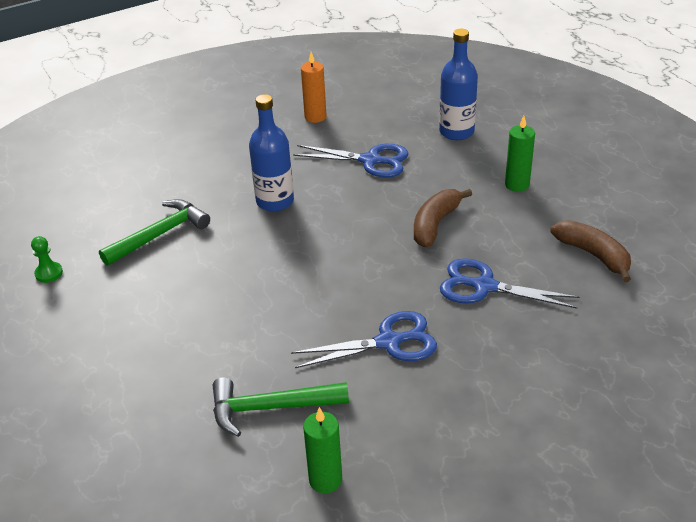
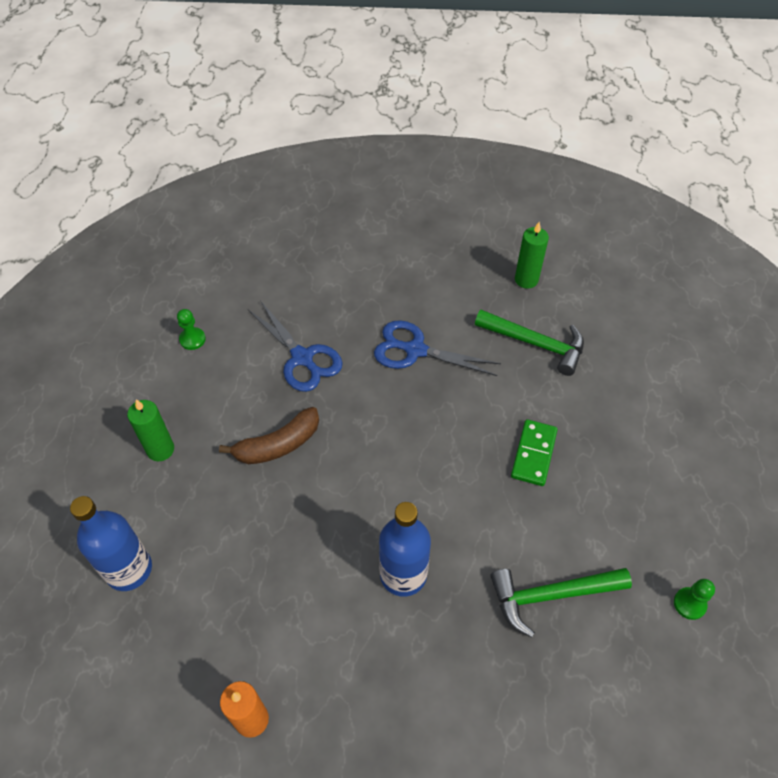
camera: 150 degrees left, 15 degrees up
(219, 311) = (534, 454): none -> green domino
(370, 161) = (258, 579): blue scissors -> none
(593, 255) = (192, 339): brown banana -> green pawn

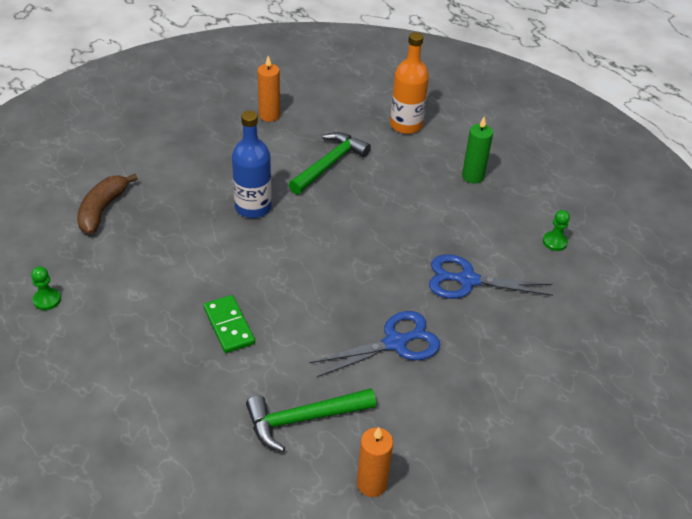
camera: 135 degrees right, 10 degrees down
(129, 569) = (406, 125): blue bottle -> orange bottle
(278, 445) = (409, 221): brown banana -> brown banana (102, 209)
(526, 280) = (371, 484): green candle -> orange candle
(551, 595) = (149, 250): green hammer -> green hammer (329, 164)

